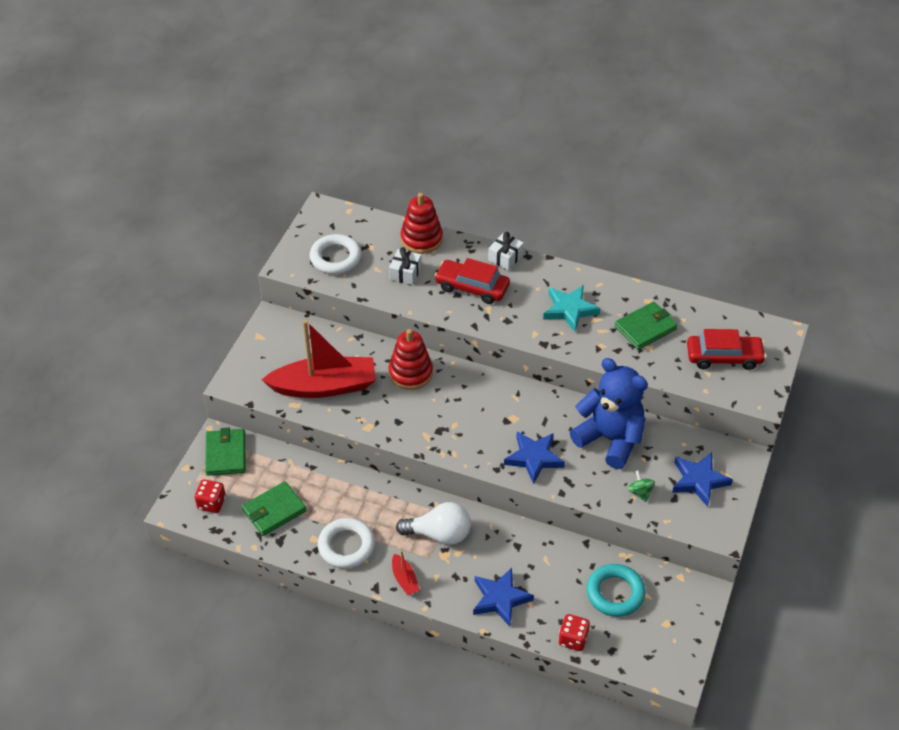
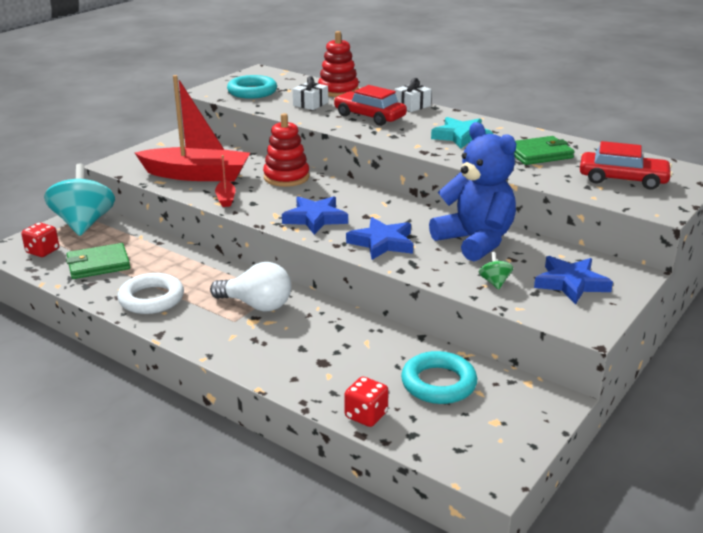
camera: 15 degrees right, 20 degrees down
(226, 454) = (84, 224): green wallet -> turquoise spinning top
(335, 258) = (252, 92): white ring -> turquoise ring
(404, 579) = (196, 332): red boat -> red boat (226, 199)
(500, 599) = (295, 365): blue star -> blue star (315, 218)

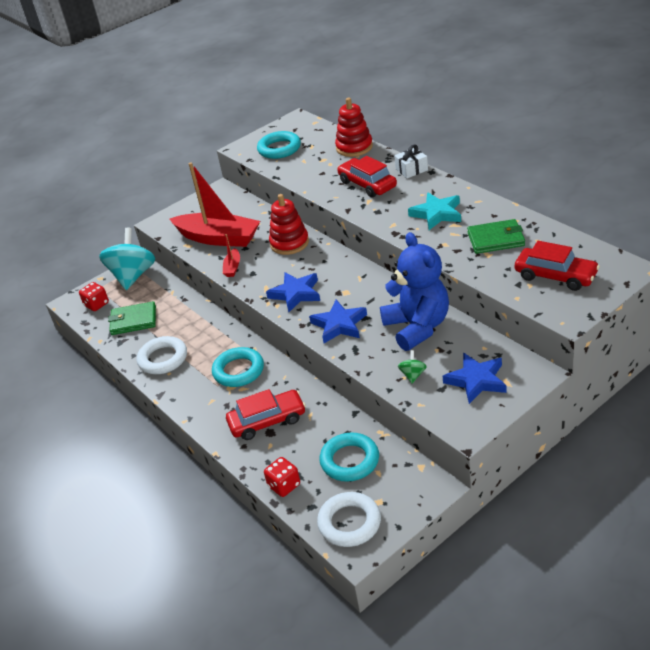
camera: 20 degrees right, 10 degrees up
(256, 305) = (238, 371): white light bulb -> turquoise ring
(310, 104) = (323, 166): white gift -> none
(315, 351) = (267, 421): none -> red car
(470, 447) = (349, 523): none -> white ring

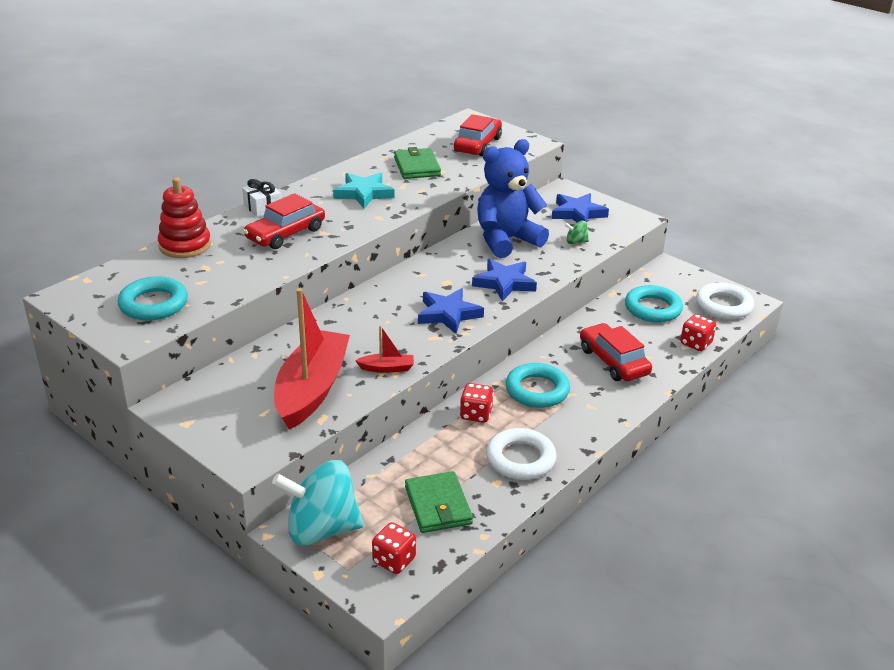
camera: 105 degrees left, 5 degrees down
(218, 337) = (476, 414): none -> red dice
(289, 243) = (340, 326): red stacking toy -> none

